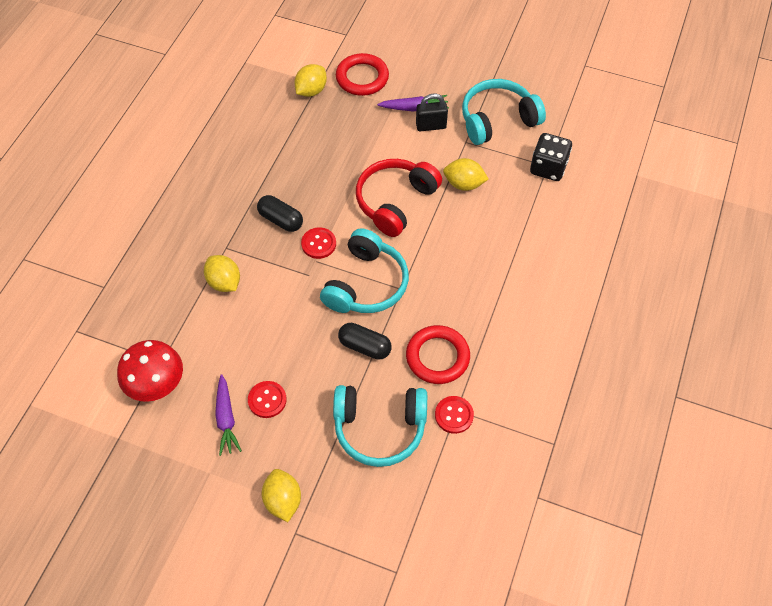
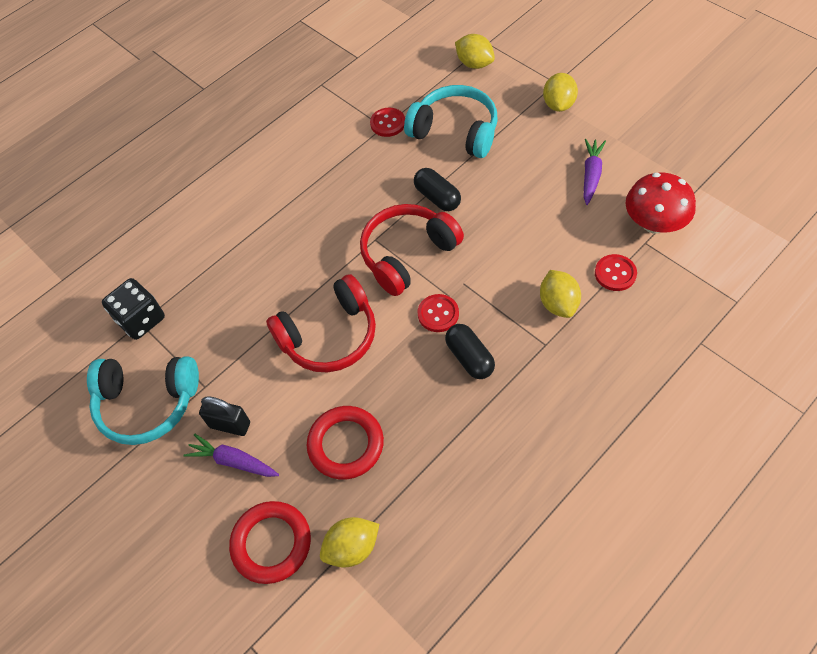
camera: 150 degrees left, 0 degrees up
(267, 400) = (548, 179): red button -> red button (615, 273)
(366, 284) = (407, 254): turquoise headphones -> red headphones
(437, 357) = (375, 170): red ring -> red ring (346, 444)
(464, 184) = (243, 331): yellow lemon -> yellow lemon (474, 64)

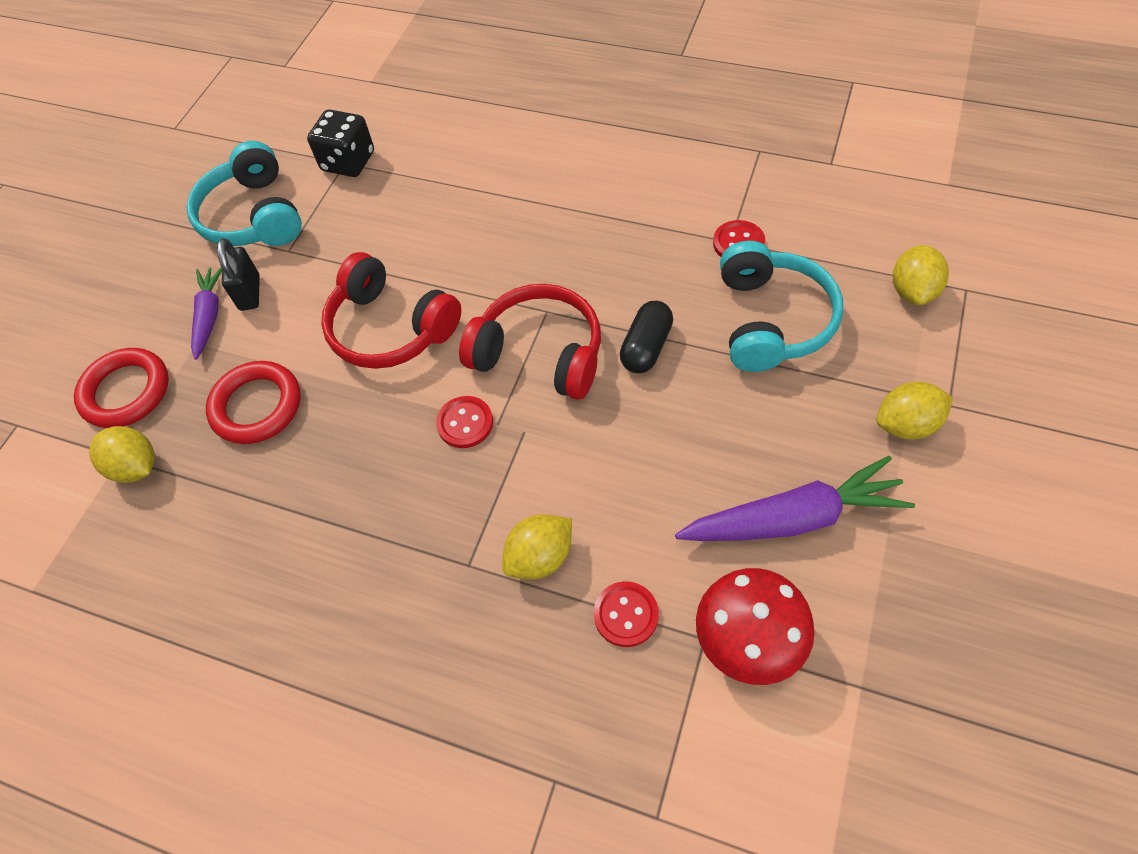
camera: 65 degrees right, 0 degrees up
(469, 358) = (414, 484): black capsule -> none
(591, 175) = (794, 518): purple carrot -> purple carrot, size x1.68

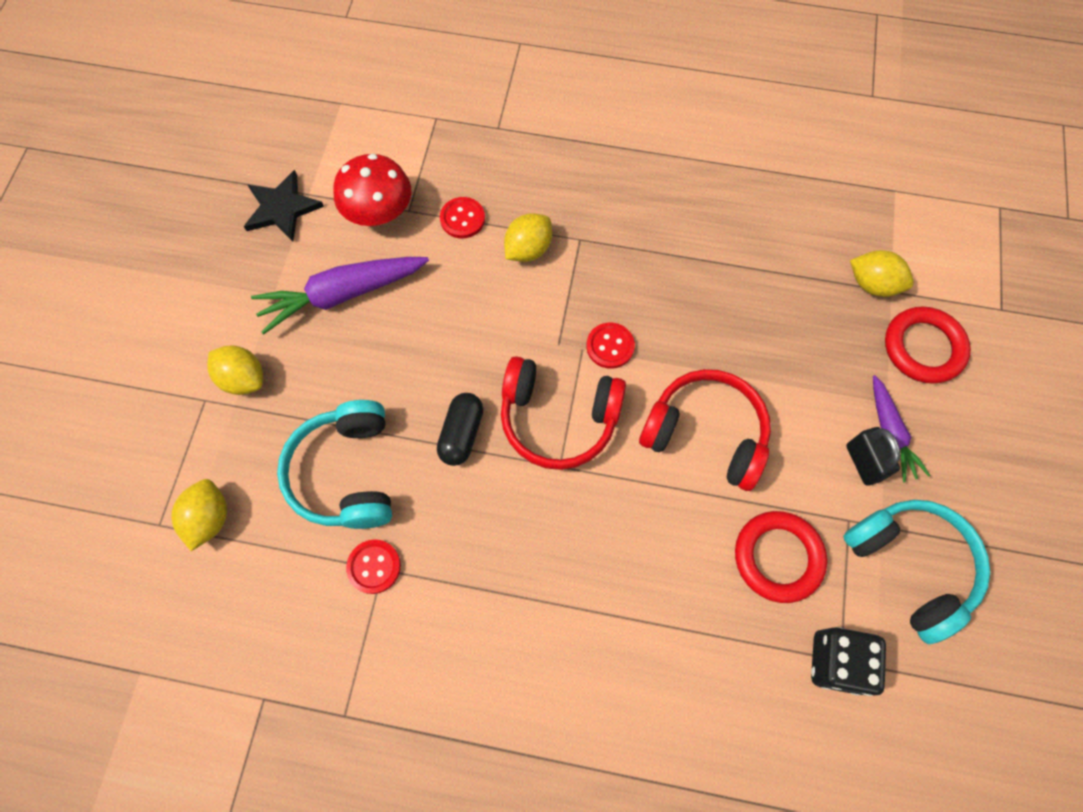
camera: 165 degrees right, 10 degrees up
(257, 406) = (797, 345): red ring -> red ring (778, 557)
(899, 665) = (282, 208): none -> black star
(906, 424) = (243, 378): yellow lemon -> yellow lemon turned 60 degrees clockwise

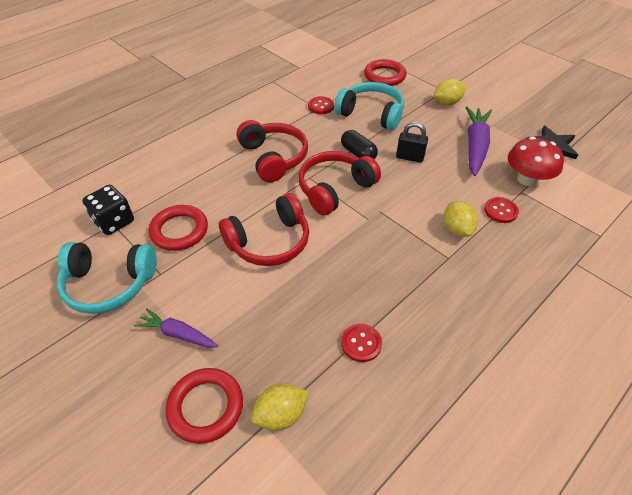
camera: 125 degrees right, 20 degrees down
(209, 518) = (384, 76): yellow lemon -> red ring
(555, 545) = (273, 158): none -> red headphones
(610, 346) = (359, 231): red button -> red button (361, 343)
(863, 462) = (178, 304): black padlock -> black padlock (409, 157)

